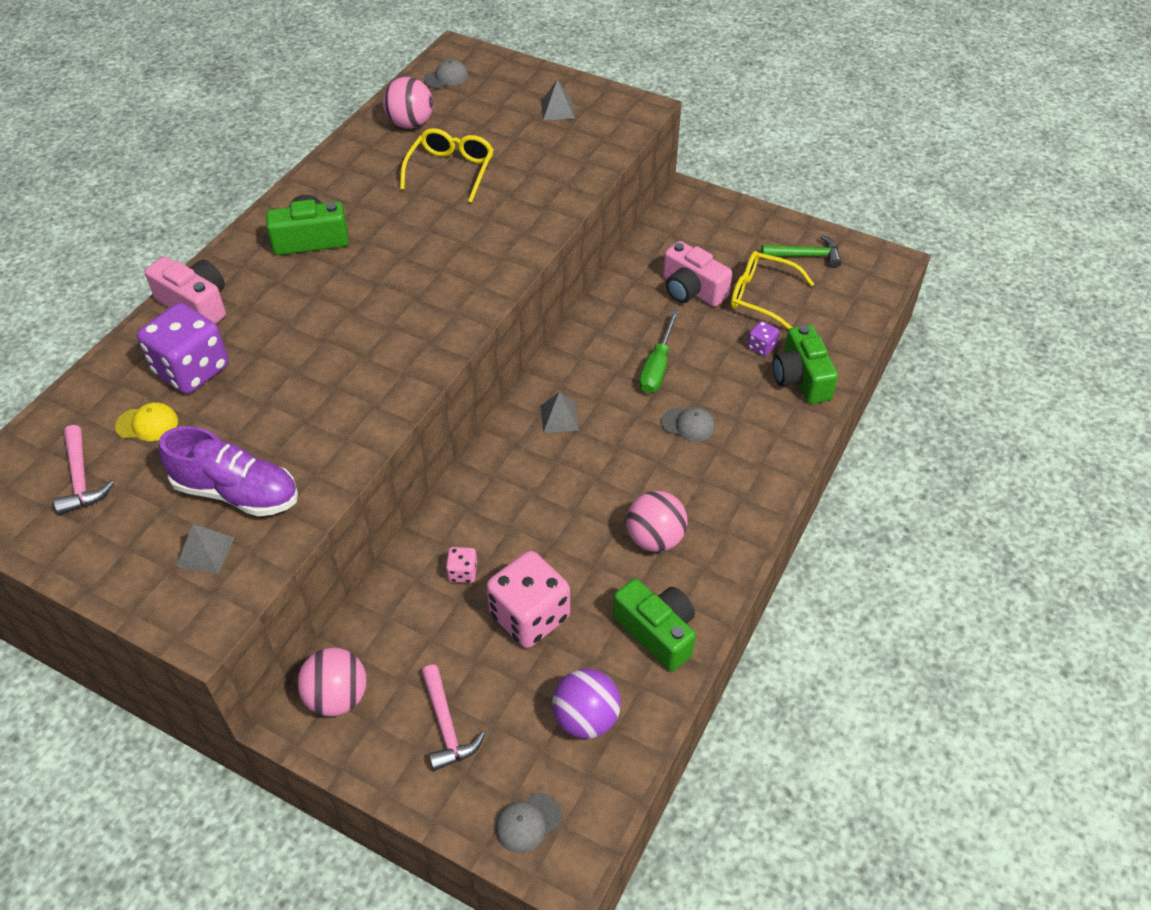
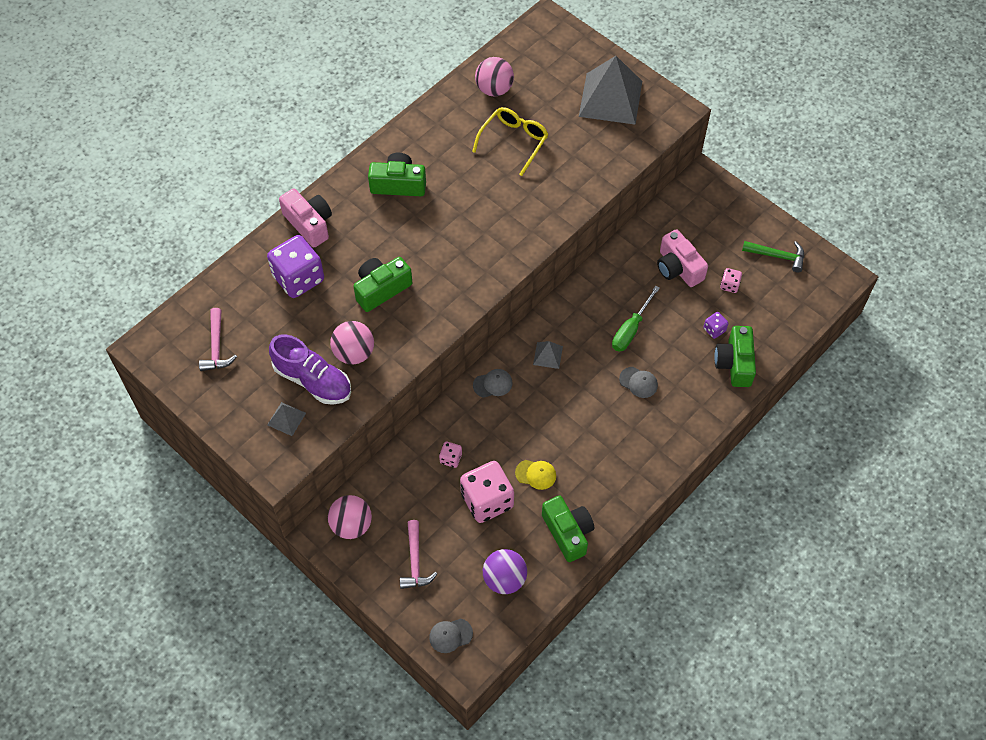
camera: 15 degrees right, 10 degrees up
(147, 424) = (263, 315): yellow cap -> yellow cap (536, 474)
(314, 360) = (381, 289): none -> green camera
(446, 77) = (532, 47): grey cap -> grey cap (493, 384)
(557, 110) = (610, 98): grey pyramid -> grey pyramid, size x2.27
(655, 538) = (587, 465): pink ball -> pink ball (354, 353)
(761, 296) = (729, 285): yellow glasses -> pink dice

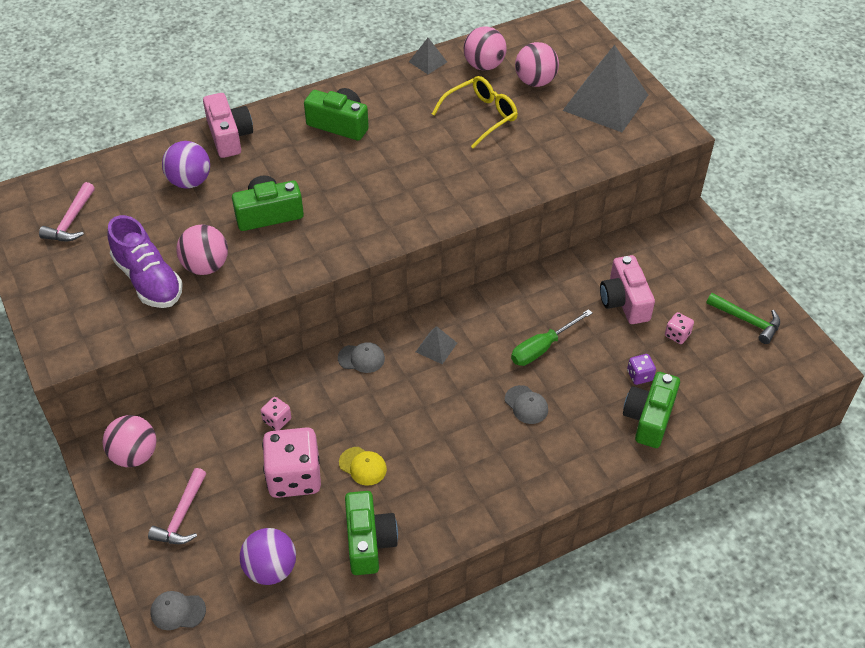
camera: 20 degrees right, 10 degrees down
(286, 419) = (99, 309): grey pyramid -> grey pyramid (428, 62)
(298, 278) = (190, 181): purple dice -> purple ball
(544, 94) = (535, 81): none -> pink ball

